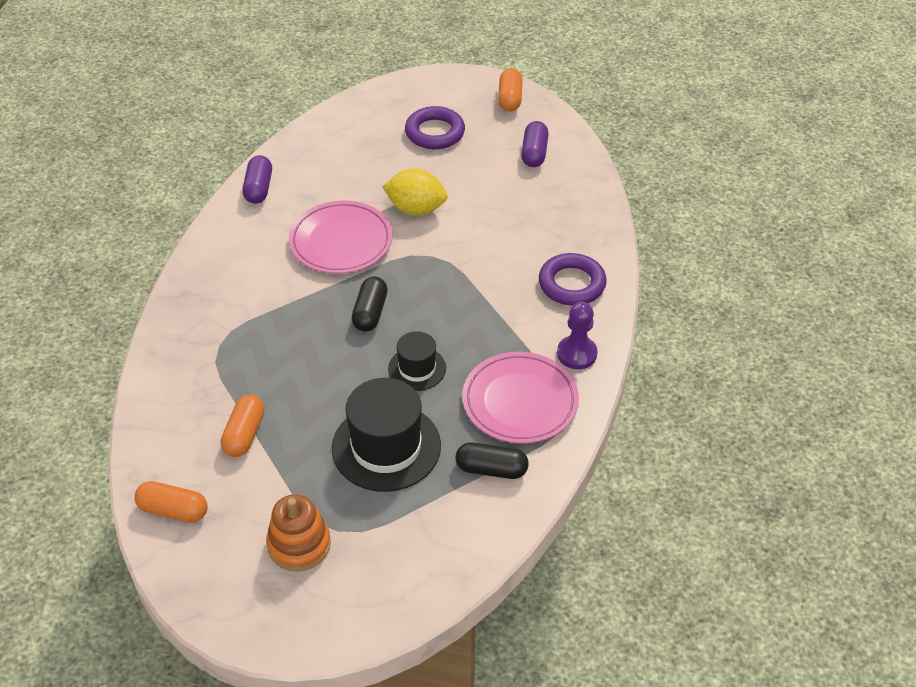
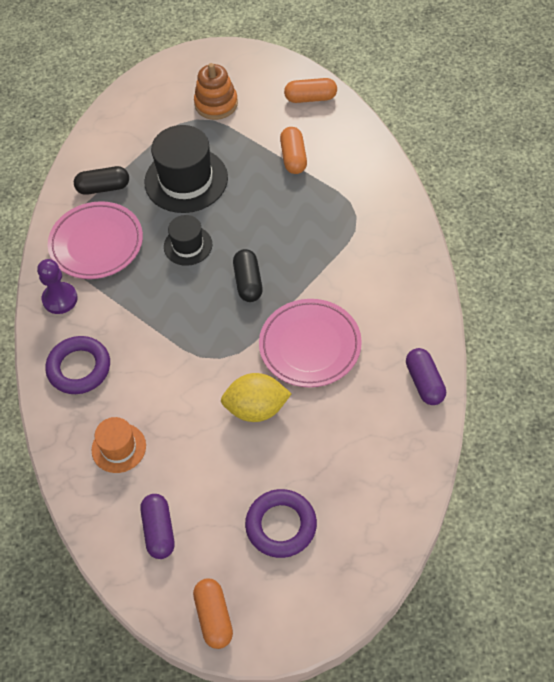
camera: 165 degrees right, 10 degrees up
(551, 213) = (119, 448): none -> orange hat

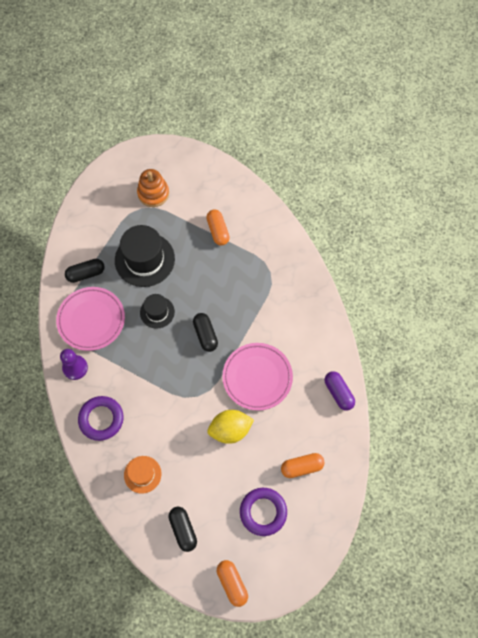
camera: 15 degrees left, 10 degrees up
(159, 531) = (183, 530): purple capsule -> black capsule
(310, 98) = (220, 180): orange capsule -> orange capsule (302, 467)

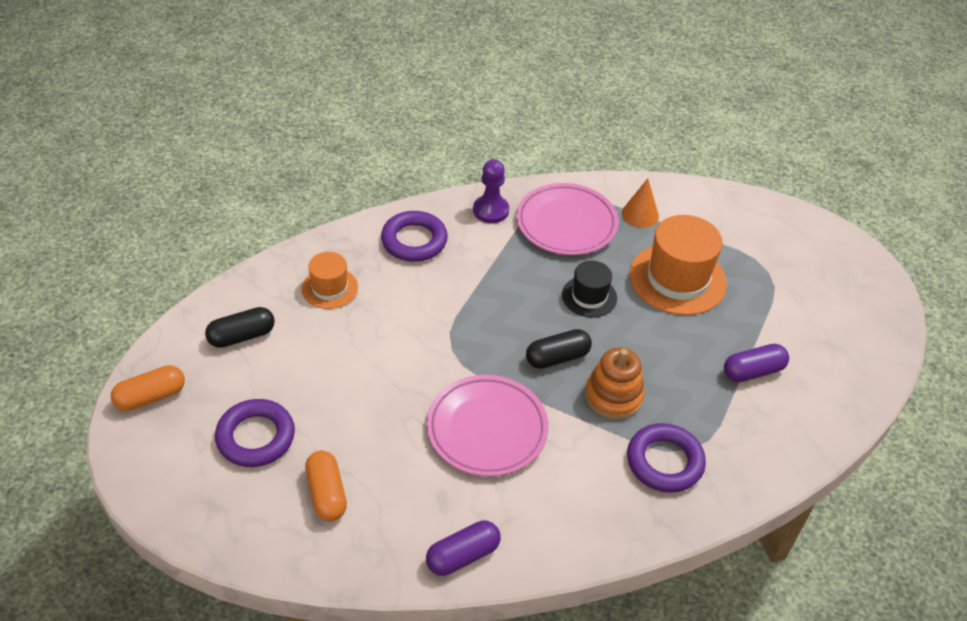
camera: 85 degrees right, 20 degrees down
(86, 274) = (640, 214): black capsule -> orange cone
(144, 259) = (677, 279): black hat -> orange hat
(153, 193) = (799, 285): orange stacking toy -> orange stacking toy (613, 396)
(218, 231) = (753, 371): orange capsule -> purple capsule
(230, 430) = (395, 392): yellow lemon -> none
(279, 286) = (664, 462): none -> purple ring

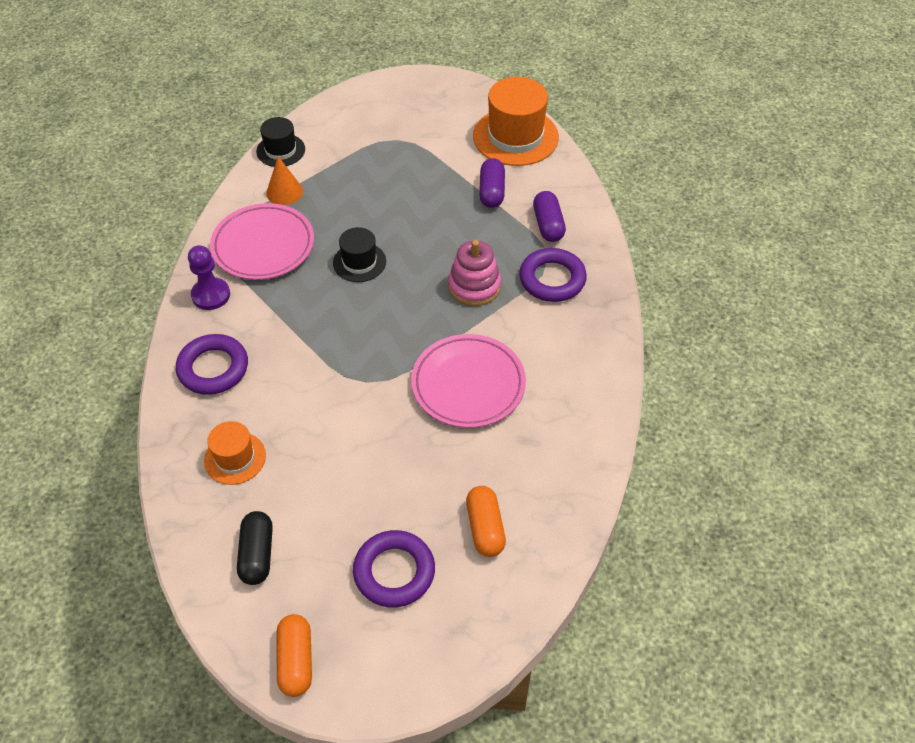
camera: 65 degrees left, 5 degrees up
(326, 493) = (485, 528): orange capsule -> orange capsule turned 75 degrees clockwise
(463, 556) = (587, 443): purple capsule -> purple capsule (548, 225)
(557, 357) = (415, 308): black capsule -> none
(613, 396) = (474, 286): orange stacking toy -> pink stacking toy
(677, 279) = (373, 197): orange hat -> orange hat (515, 136)
(689, 194) = (280, 150): none -> black hat

